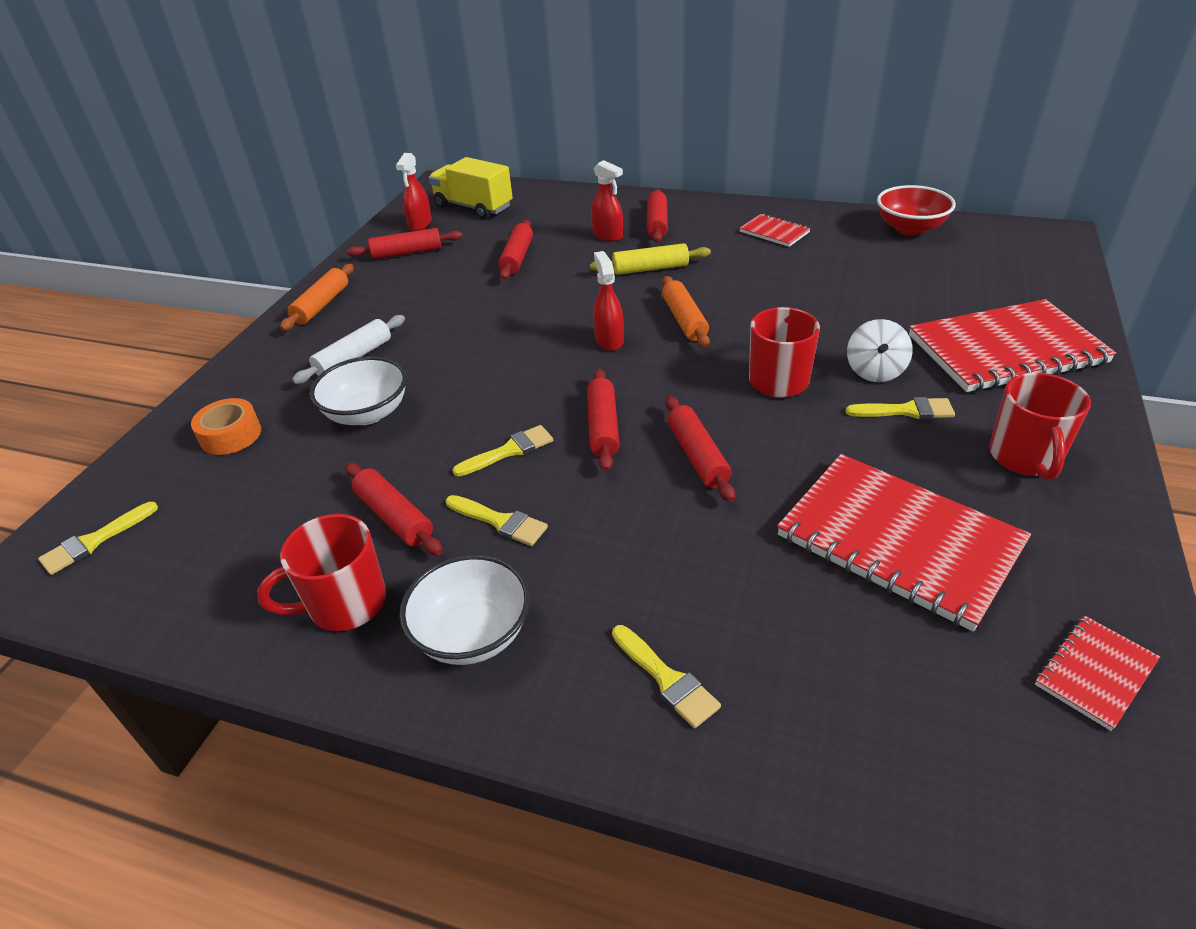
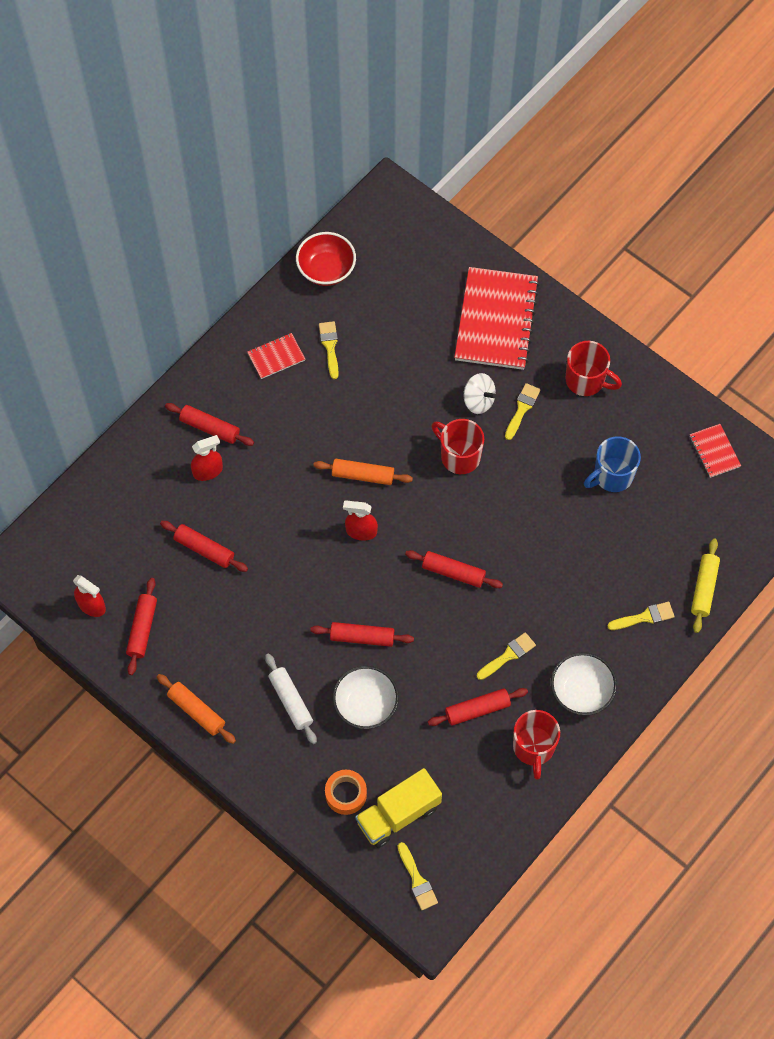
camera: 70 degrees left, 25 degrees up
(473, 207) = (85, 553): yellow truck -> yellow truck (398, 814)
(509, 451) = (449, 632): yellow brush -> yellow brush (330, 346)
(650, 268) = (280, 464): yellow rolling pin -> yellow rolling pin (704, 588)
(697, 456) = (505, 534): red rolling pin -> red rolling pin (362, 637)
(899, 541) = (612, 476): red notebook -> blue mug

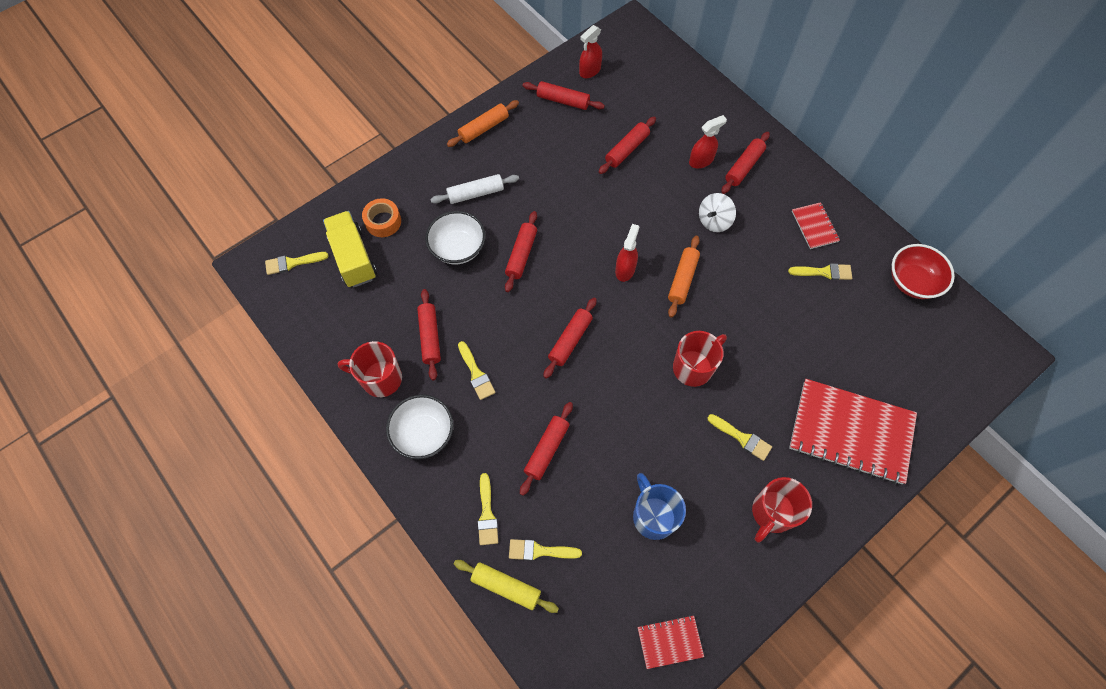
camera: 100 degrees right, 0 degrees up
(208, 471) = (701, 160): red spray bottle -> red spray bottle turned 105 degrees counterclockwise
(478, 401) = (755, 397): white spinning top -> white spinning top (714, 221)
(572, 575) = (547, 450): none -> red rolling pin
(666, 566) = (540, 551): none -> yellow brush

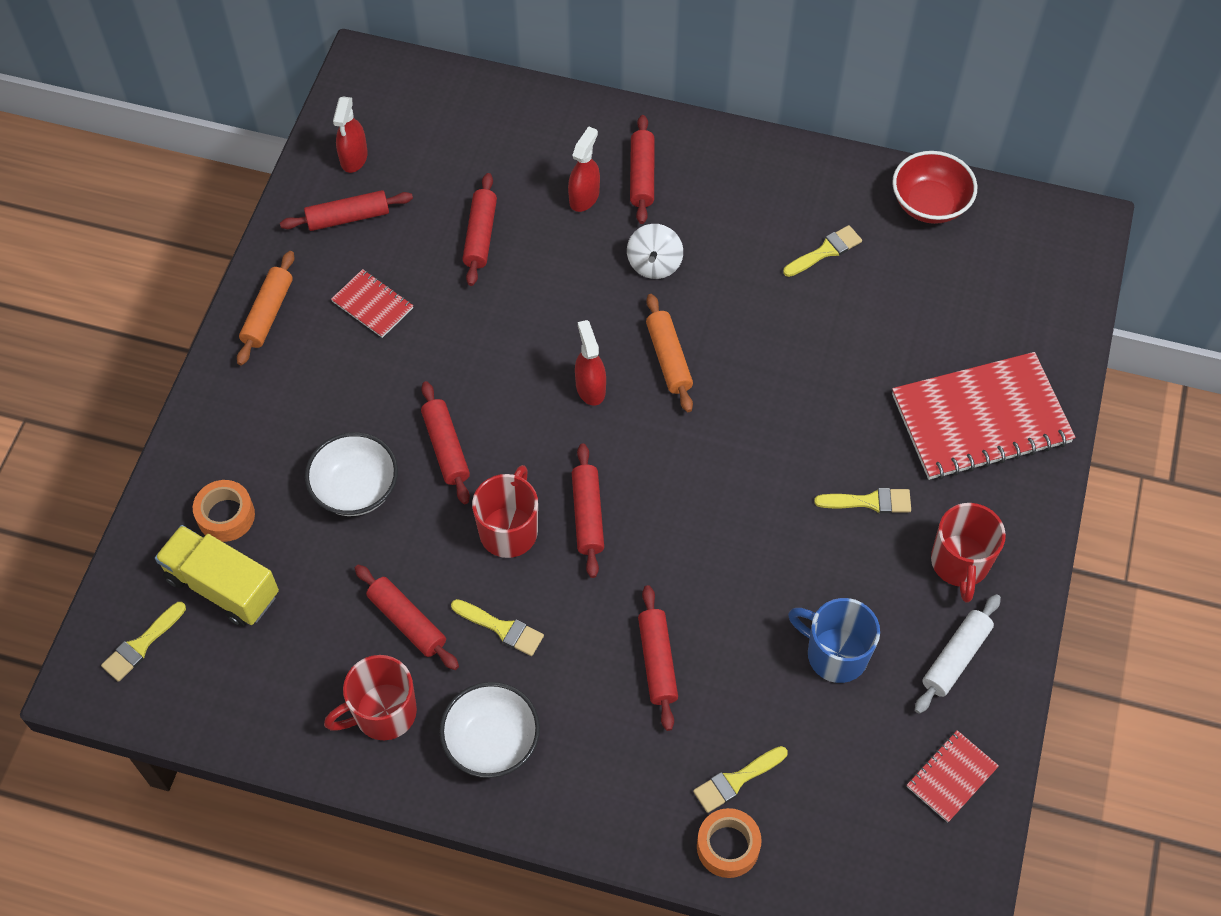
camera: 35 degrees left, 5 degrees down
(475, 193) = (324, 405): white rolling pin -> white rolling pin (955, 658)
(487, 514) = (643, 782): yellow brush -> none
(506, 586) = (728, 846): yellow rolling pin -> orange tape
(693, 367) = (757, 455): red mug -> red mug (509, 530)
(814, 226) = (776, 202): red notebook -> red notebook (372, 305)

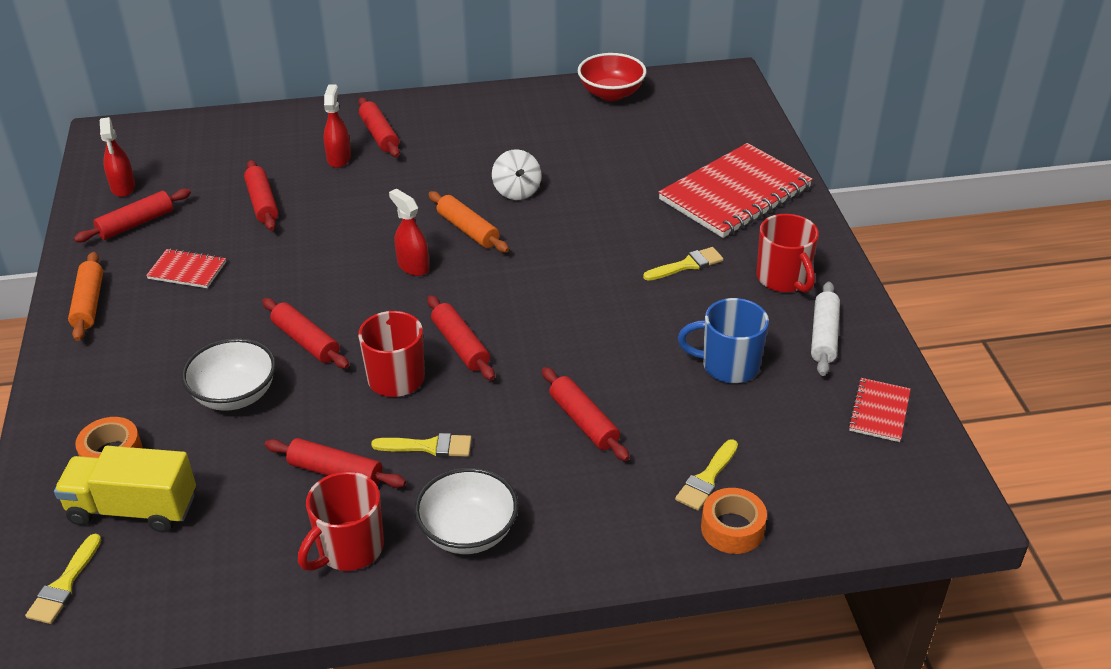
camera: 25 degrees left, 20 degrees down
(654, 264) = (421, 180): white spinning top -> white spinning top (517, 191)
(825, 251) = (551, 137): yellow brush -> none

